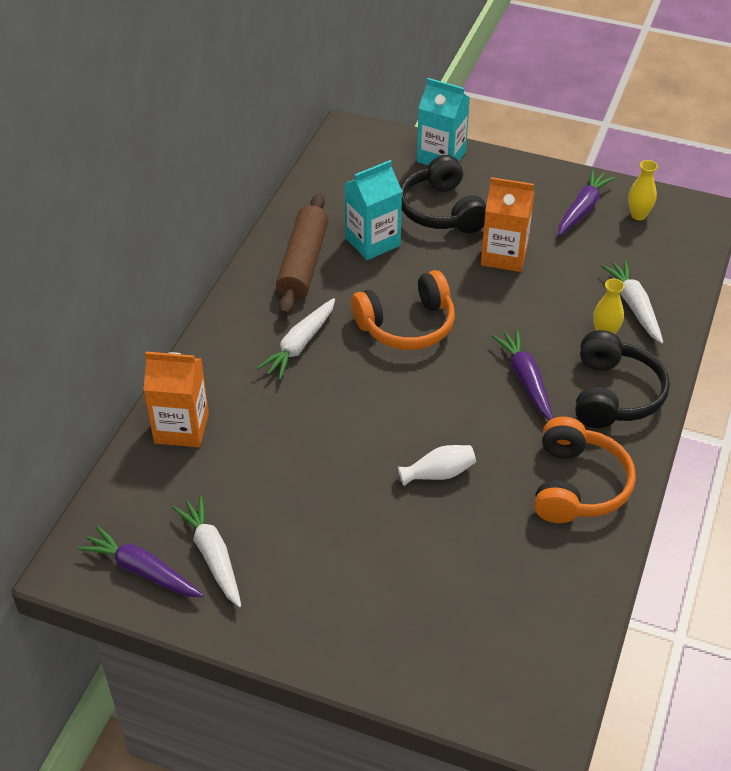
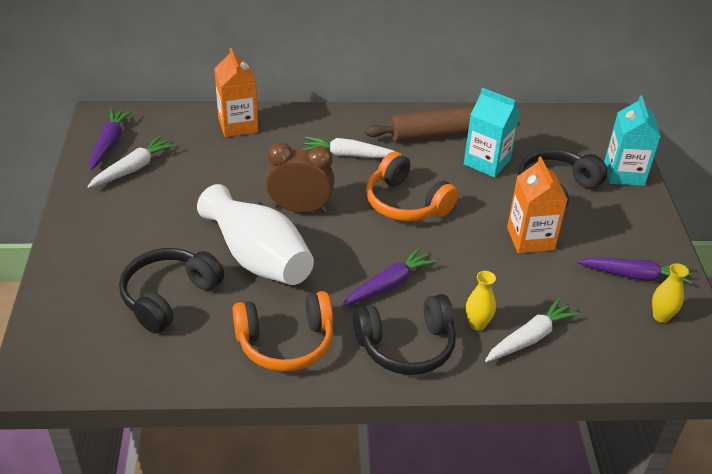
camera: 65 degrees right, 5 degrees down
(374, 414) = (300, 209): none -> brown clock
(438, 474) = (258, 257): white vase -> white vase, size x2.33
(469, 570) = (169, 297): none -> black headphones

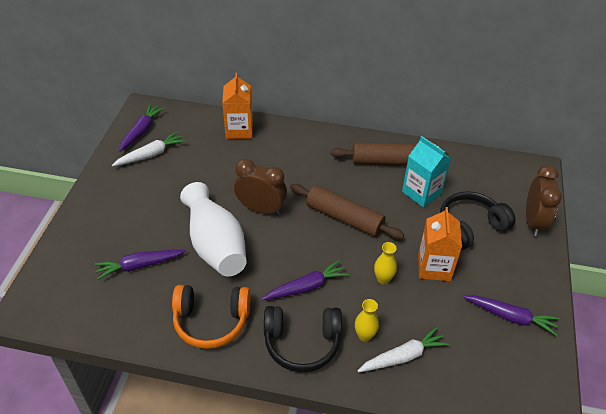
camera: 15 degrees right, 5 degrees up
(169, 297) = (140, 266): black headphones -> purple carrot
(349, 155) = (314, 169): white carrot -> none
(406, 203) = (344, 218): orange headphones -> brown rolling pin
(624, 173) = (533, 222): turquoise carton -> brown clock
(661, 316) = (521, 359): yellow vase -> yellow vase (383, 279)

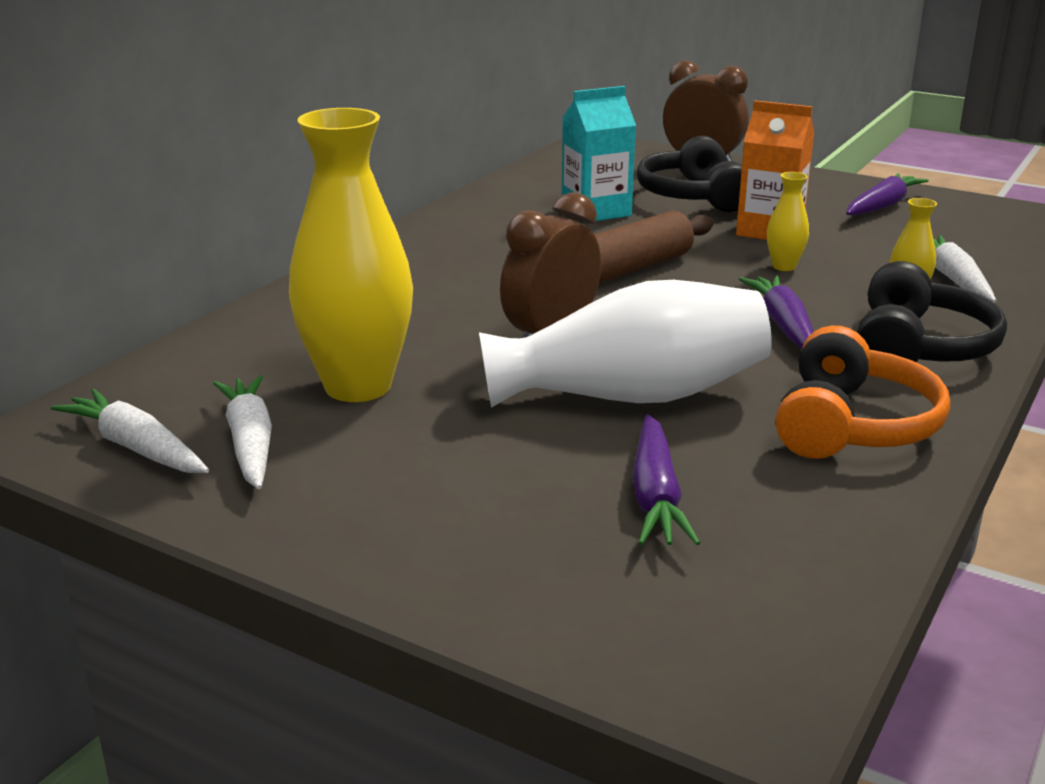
camera: 70 degrees left, 20 degrees down
(141, 131) = (136, 448): purple carrot -> white carrot
(199, 167) = (358, 386): none -> yellow vase
(239, 130) = (273, 327): orange carton -> none
(388, 161) = (499, 220): brown rolling pin -> none

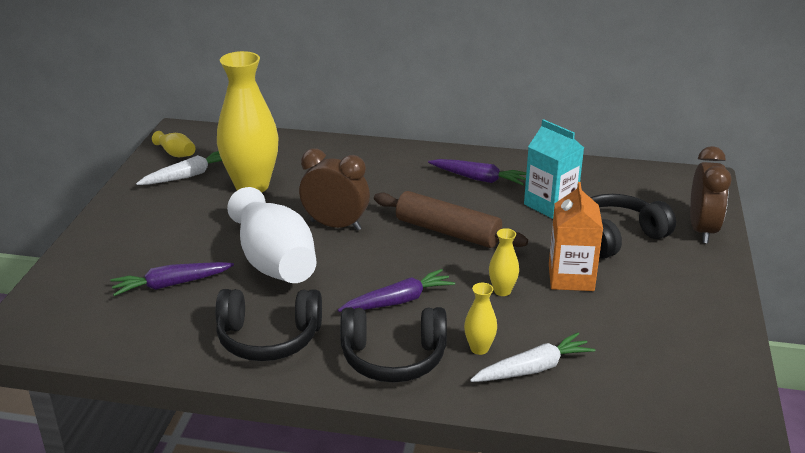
camera: 70 degrees right, 5 degrees up
(136, 448) = (176, 154): white carrot -> yellow vase
(852, 425) = (268, 338): orange headphones -> black headphones
(882, 206) = (678, 325): purple carrot -> purple carrot (478, 178)

